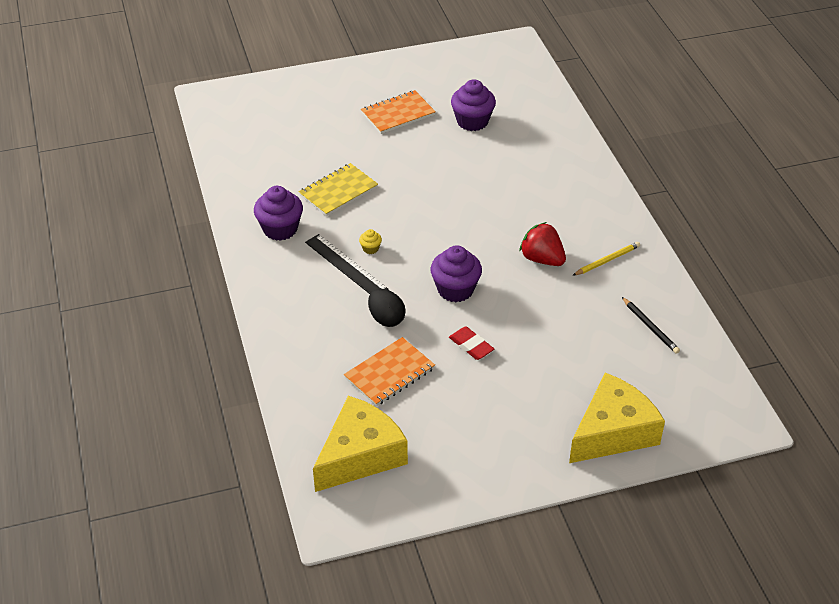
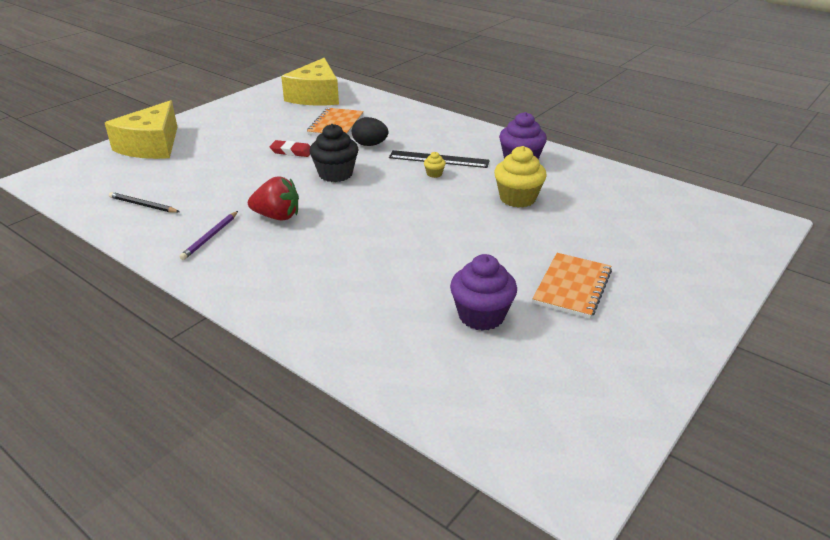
camera: 145 degrees right, 10 degrees down
(338, 191) = (517, 198): yellow notebook -> yellow cupcake
(455, 289) = (335, 174): purple cupcake -> black cupcake
(607, 260) = (210, 237): yellow pencil -> purple pencil

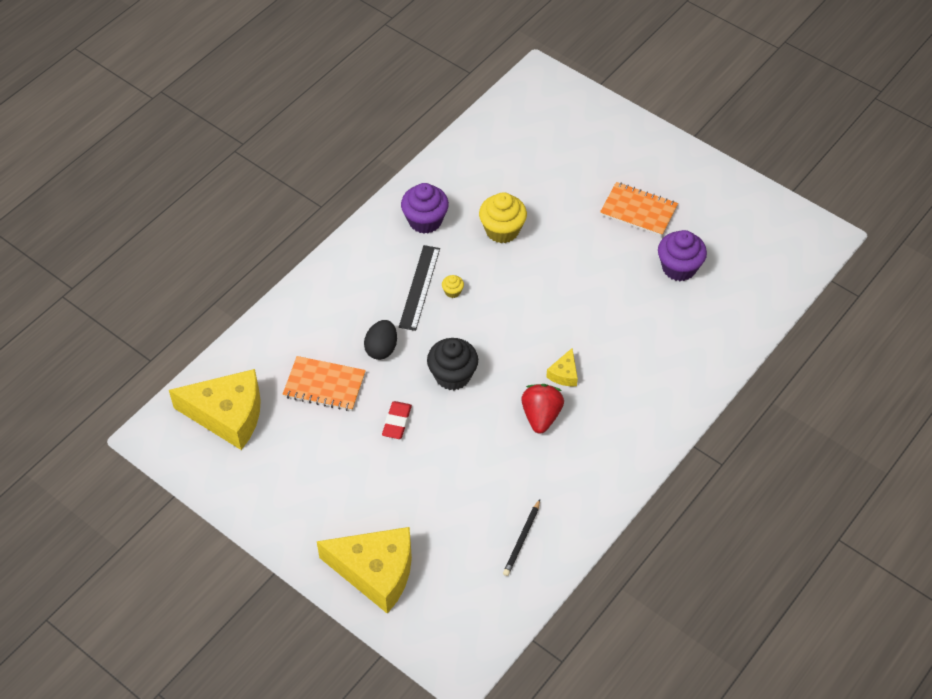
camera: 90 degrees left, 20 degrees up
(210, 237) = (580, 465): purple pencil -> none
(326, 230) = (564, 374): none -> yellow cheese

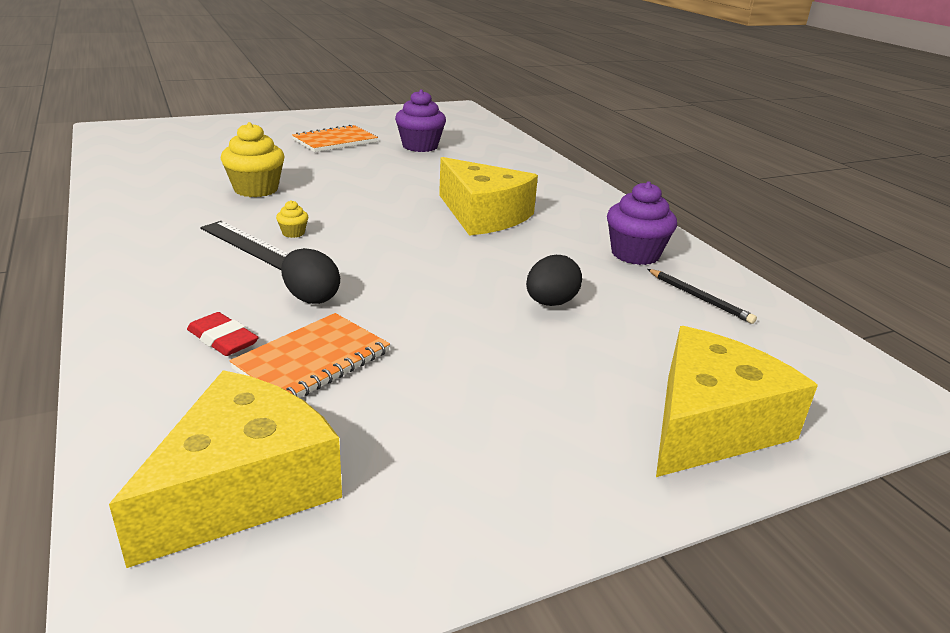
camera: 65 degrees left, 25 degrees down
(397, 422) = (445, 323): red eraser -> red eraser (223, 339)
(425, 221) = (168, 218): purple cupcake -> purple cupcake (635, 254)
(452, 375) = (414, 267): black cupcake -> none
(457, 462) = (550, 303): none -> black egg
(541, 416) = (527, 240): red strawberry -> none
(564, 374) = (483, 215): yellow cheese -> yellow cheese, size x2.30

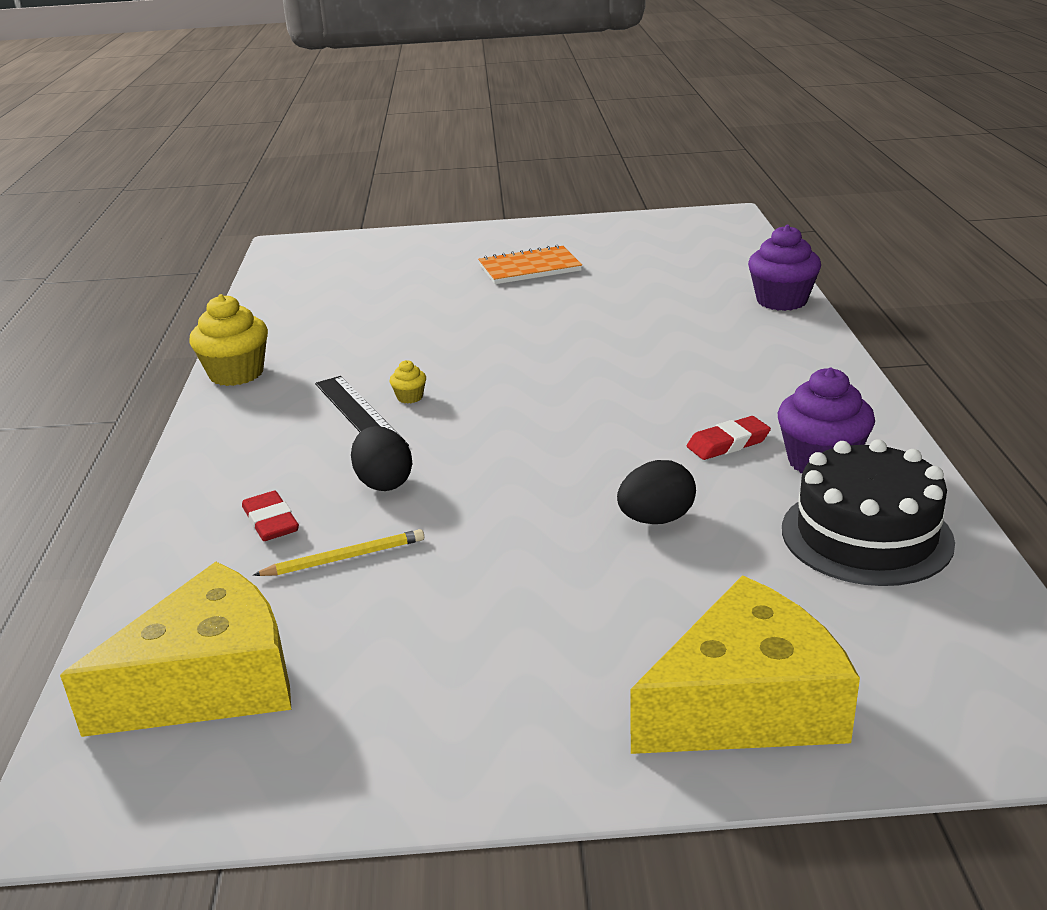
camera: 25 degrees right, 0 degrees up
(256, 189) = (400, 335): yellow cupcake -> yellow cupcake (236, 374)
(312, 360) = (344, 558): orange notebook -> yellow pencil
(420, 146) = (633, 279): purple cupcake -> purple cupcake (781, 301)
(483, 215) = (651, 388): yellow cheese -> none
(564, 247) = (728, 443): none -> red eraser
(699, 298) = (866, 535): black pencil -> black cake

